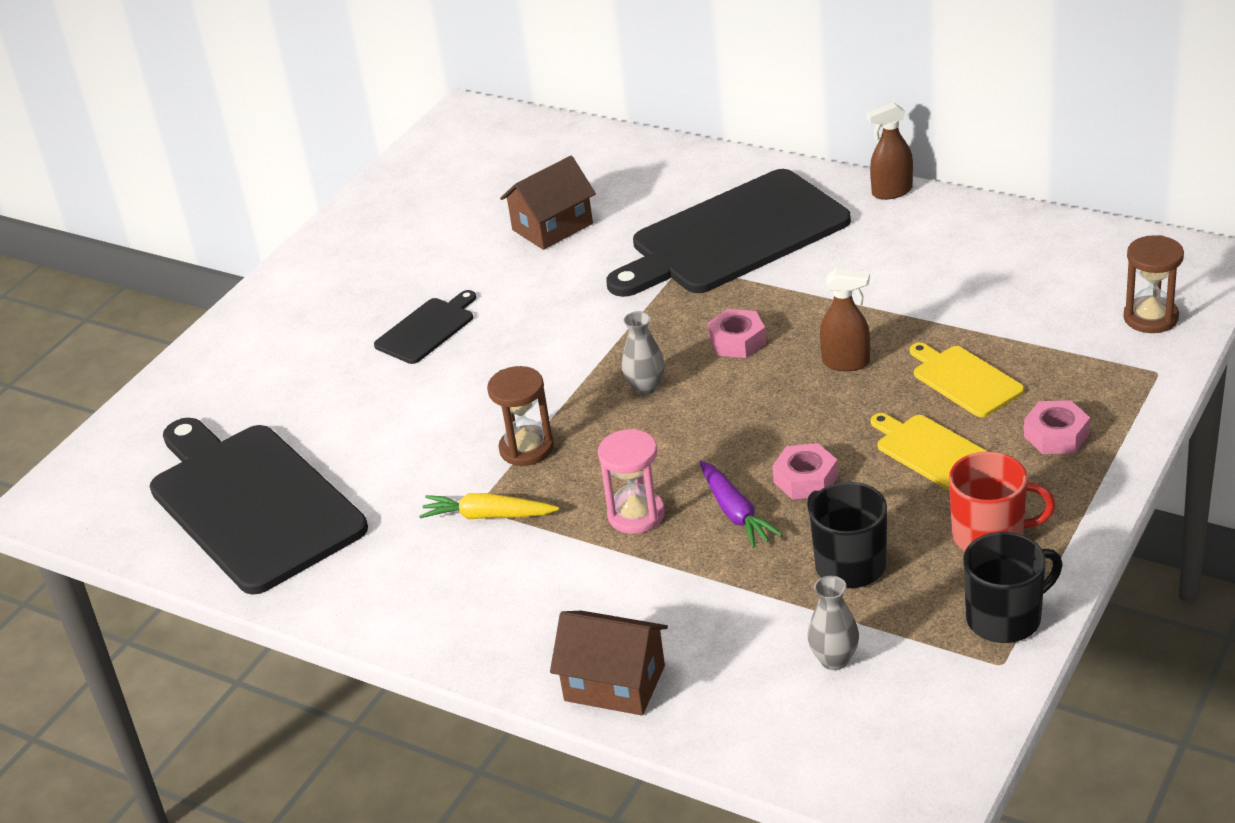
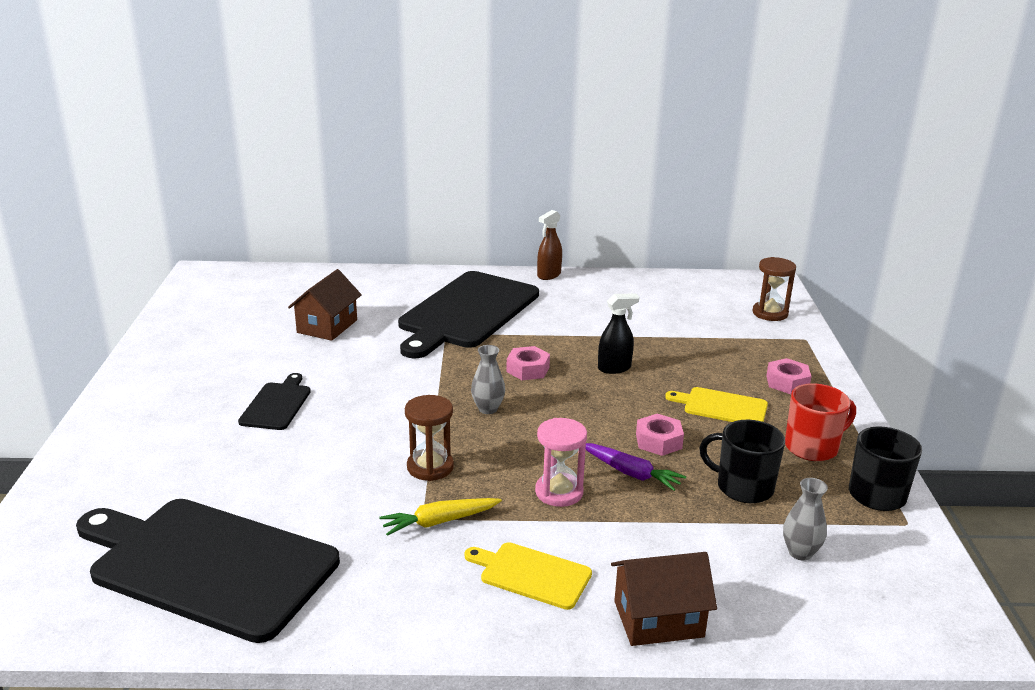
camera: 35 degrees left, 10 degrees down
(846, 363) = (614, 368): brown spray bottle -> black spray bottle
(964, 380) = (699, 364): yellow cutting board -> yellow cutting board (531, 574)

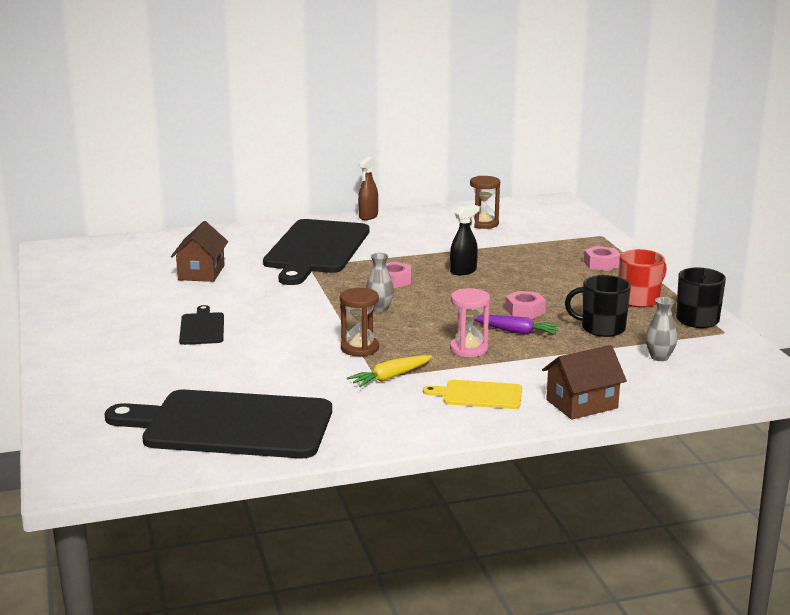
camera: 15 degrees left, 5 degrees down
(722, 407) = (560, 284): yellow cutting board -> none
(770, 313) = (565, 222): brown hourglass -> brown hourglass (483, 224)

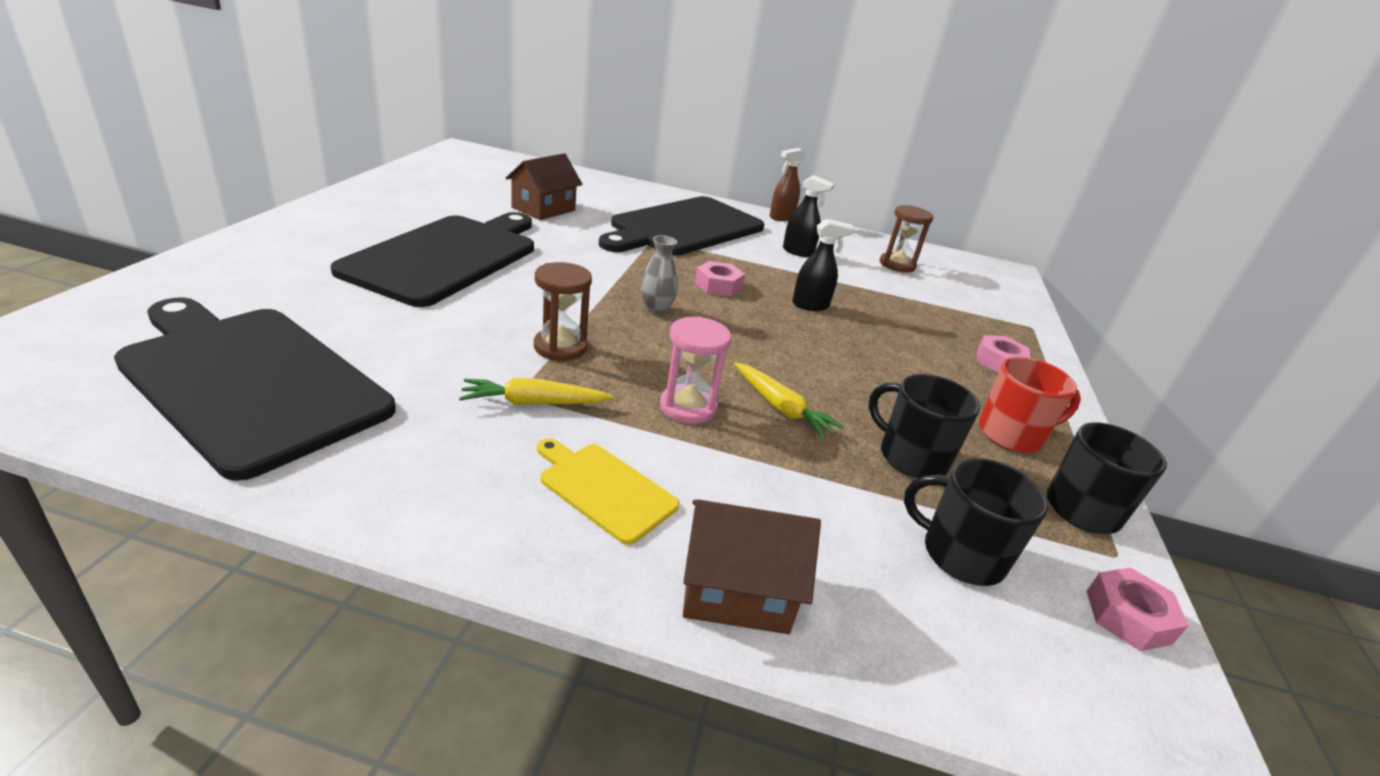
camera: 25 degrees right, 10 degrees up
(202, 328) = (447, 257): black cutting board -> black cutting board, size x2.18
(412, 238) = (798, 252): none -> black spray bottle
(515, 331) = (781, 408): purple carrot -> yellow carrot
(525, 311) = (828, 384): pink nut -> pink nut (1128, 617)
(659, 357) = (961, 555): grey vase -> black mug

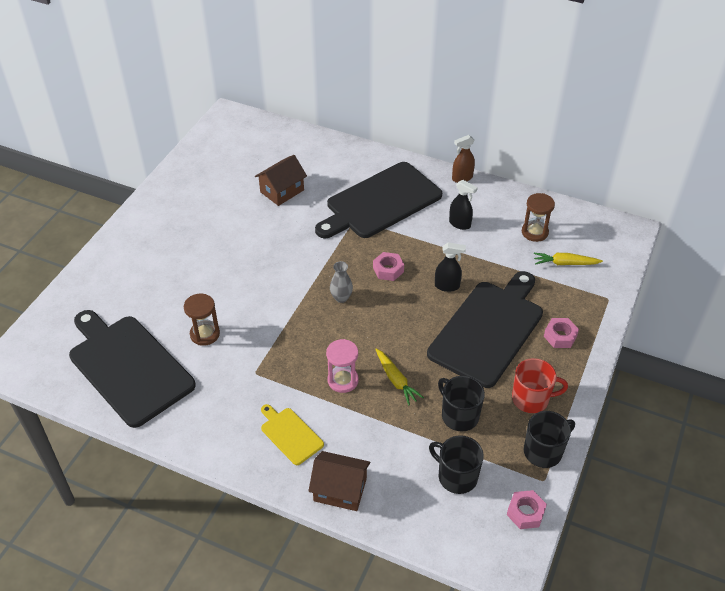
camera: 15 degrees right, 15 degrees up
(447, 257) = (218, 255): black cutting board -> black cutting board (488, 329)
(534, 403) = (262, 379): yellow carrot -> yellow carrot (565, 263)
(560, 347) = (279, 335): brown hourglass -> brown hourglass (205, 334)

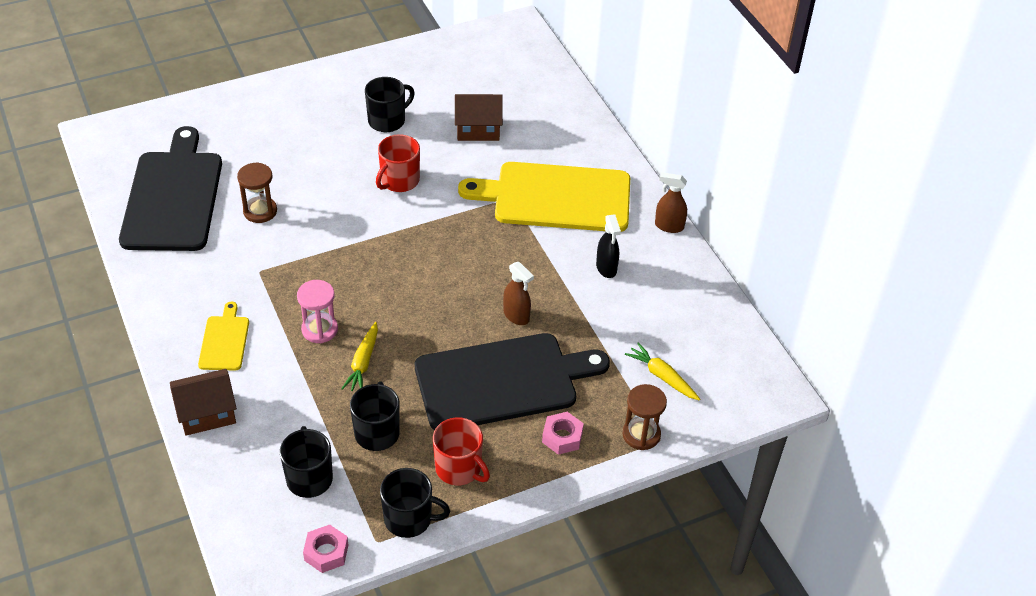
camera: 40 degrees right, 0 degrees up
(217, 221) = (387, 120): none -> black mug
(273, 254) = (399, 181): none -> red mug
(340, 490) = (207, 413): brown house -> brown house turned 75 degrees counterclockwise
(341, 298) = (408, 259): grey vase -> none
(380, 202) = (556, 197): black cutting board -> yellow cutting board
(388, 270) = (481, 264): pink nut -> none
(447, 286) = (516, 316): black spray bottle -> brown spray bottle
(534, 232) = (672, 326): brown hourglass -> brown hourglass (641, 434)

